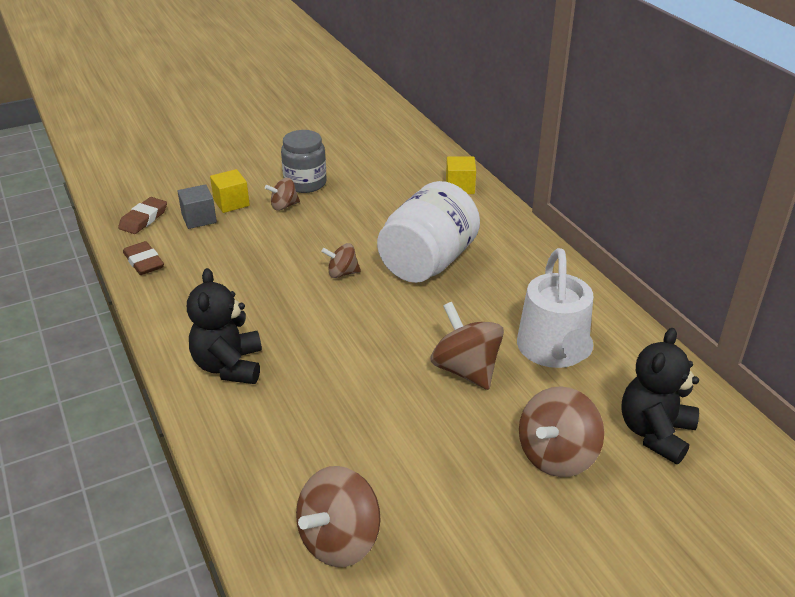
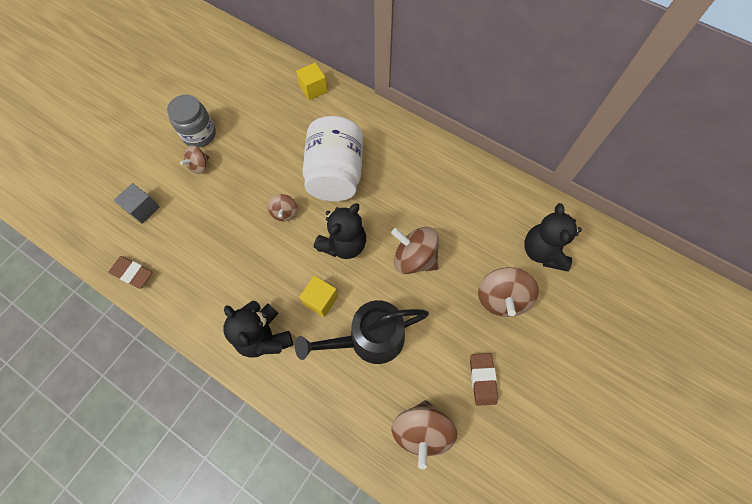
camera: 30 degrees left, 30 degrees up
(143, 219) = (99, 230): brown eraser -> brown eraser (482, 379)
(231, 203) = (156, 181): yellow cube -> yellow cube (320, 300)
(342, 273) = (285, 213): brown spinning top -> brown spinning top turned 60 degrees counterclockwise
(348, 420) = (369, 339): none -> black watering can
(388, 324) = (343, 244): none -> black teddy bear
(554, 351) = (456, 215): white watering can -> none

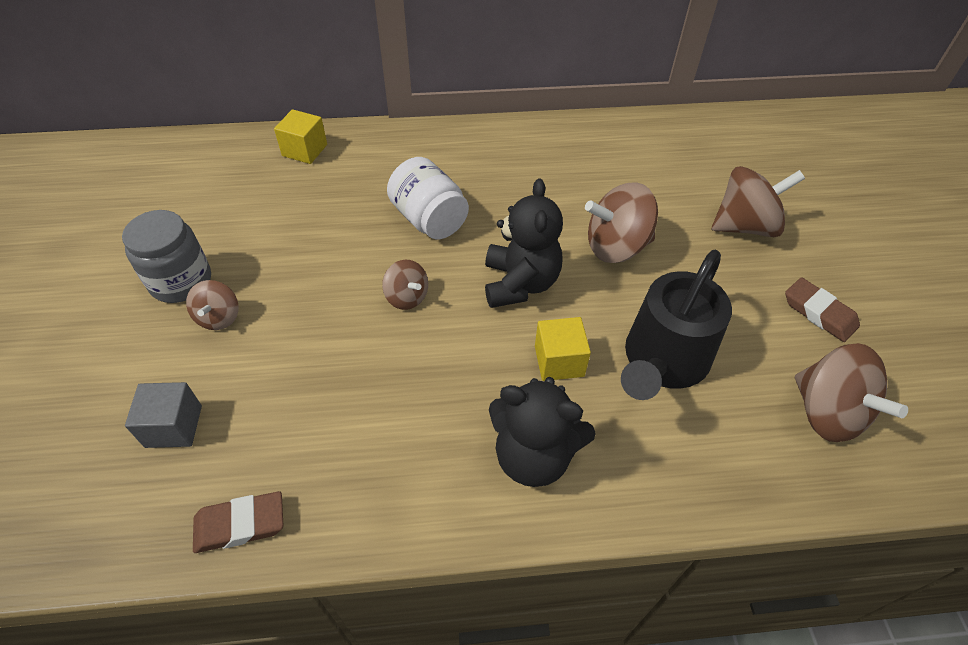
camera: 40 degrees left, 15 degrees down
(335, 174) = (429, 219): white jar -> white jar, size x0.66
(501, 298) = (744, 226): brown spinning top -> brown spinning top turned 75 degrees counterclockwise
(542, 251) = (731, 161): black teddy bear -> none

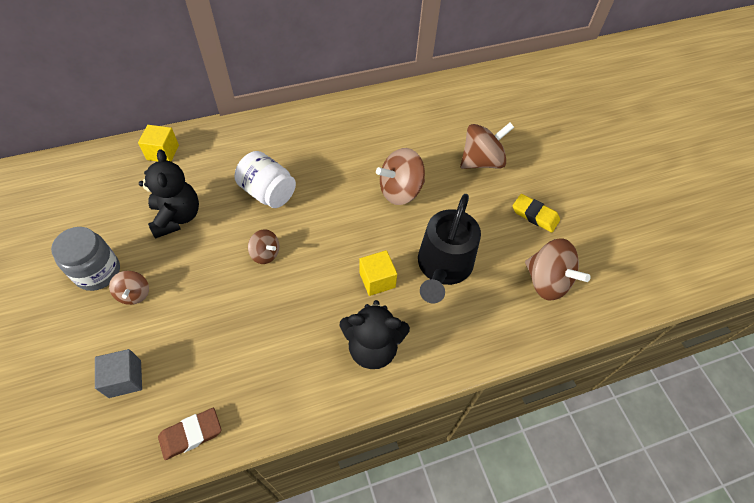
camera: 15 degrees left, 5 degrees up
(520, 283) = (341, 229): black teddy bear -> black teddy bear (177, 217)
(819, 313) = (535, 215): brown eraser -> yellow eraser

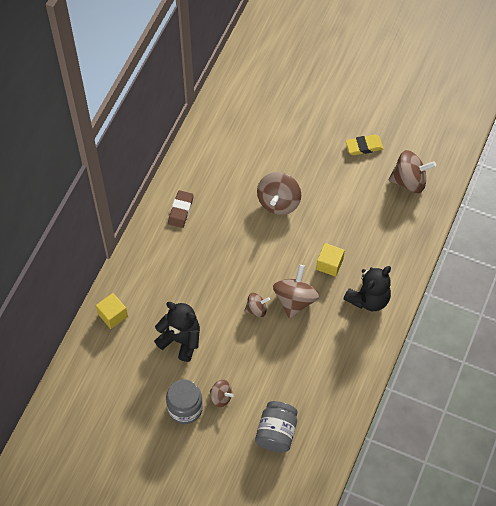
camera: 45 degrees left, 5 degrees up
(125, 379) = (276, 432): grey cube -> grey jar
(191, 434) = (340, 419): brown eraser -> brown eraser (181, 210)
(268, 192) = (209, 276): white jar -> none
(443, 267) = (352, 224): black watering can -> none
(481, 161) = (299, 138): brown spinning top -> brown spinning top (295, 300)

